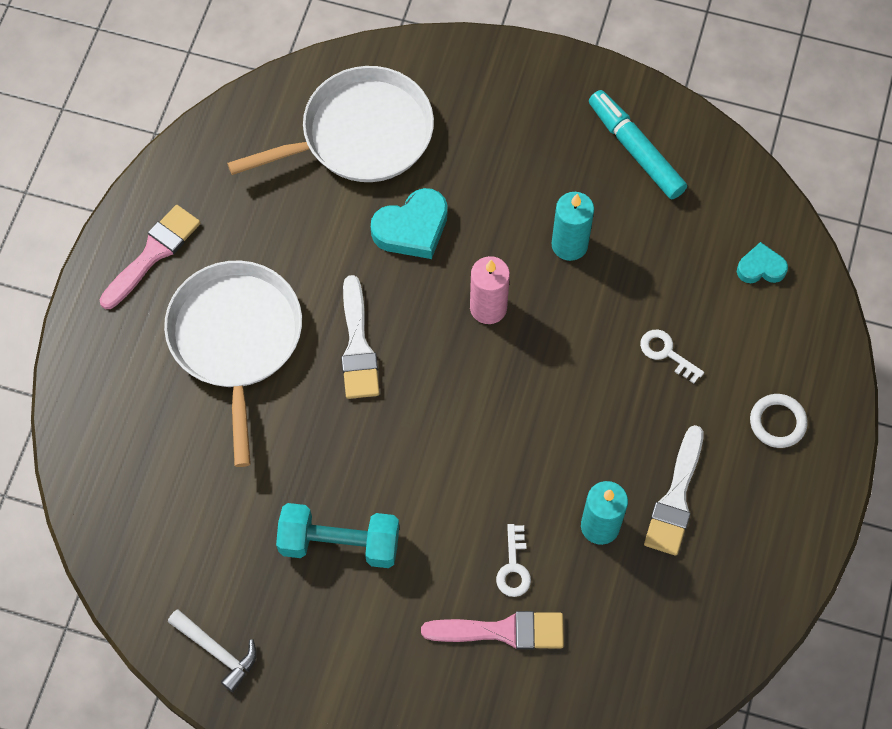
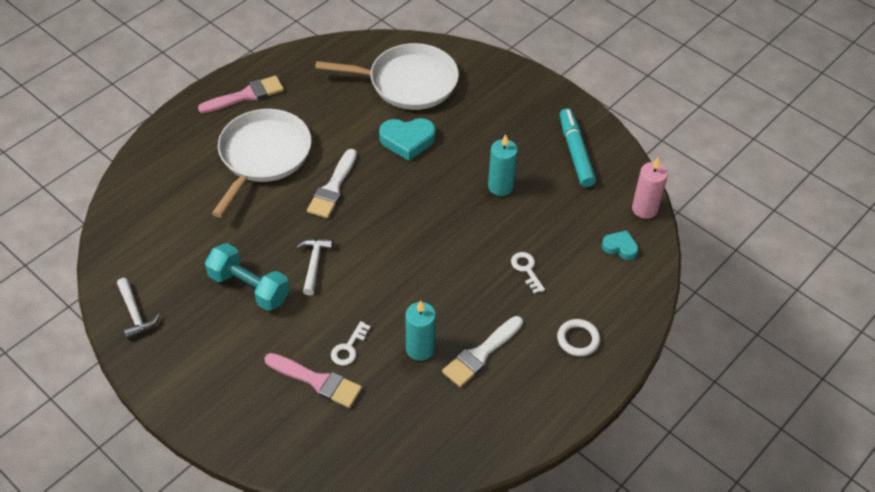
camera: 25 degrees right, 15 degrees down
(401, 469) = (314, 263): none -> white hammer
(488, 308) = (427, 199): pink candle -> pink candle (644, 209)

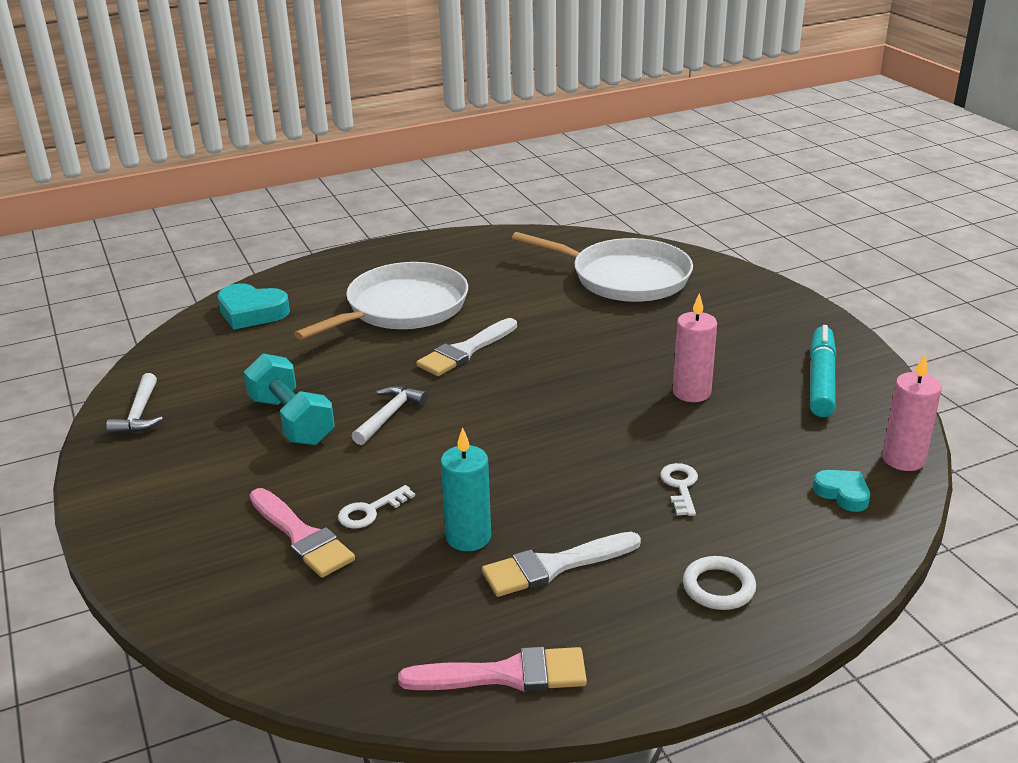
camera: 25 degrees right, 20 degrees down
(245, 95) = (421, 257): pink brush -> pink brush (504, 675)
(407, 140) = (590, 327): turquoise heart -> turquoise heart (252, 312)
(500, 186) = (691, 392): turquoise candle -> pink candle

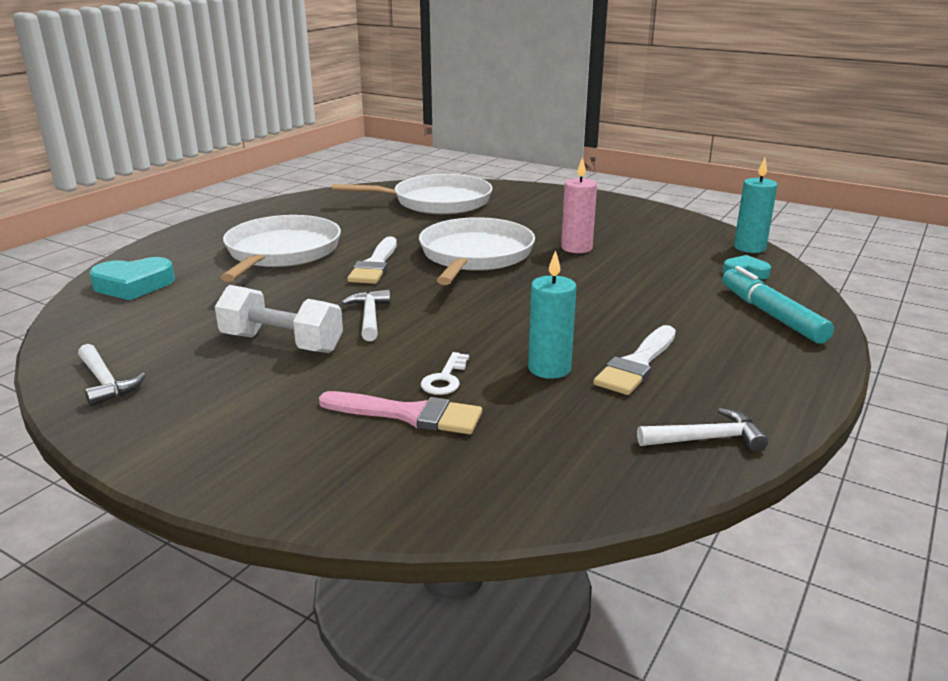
camera: 35 degrees left, 5 degrees down
(291, 420) = (282, 343): turquoise dumbbell -> white dumbbell
(504, 675) = (707, 439): pink brush -> white hammer
(572, 369) = (475, 255): none -> white pan
(680, 486) = (648, 296): white key -> none
(718, 587) = (756, 339): white ring -> none
(821, 380) = (644, 224): turquoise marker -> turquoise marker (771, 315)
(903, 459) = (749, 248): pink candle -> turquoise candle

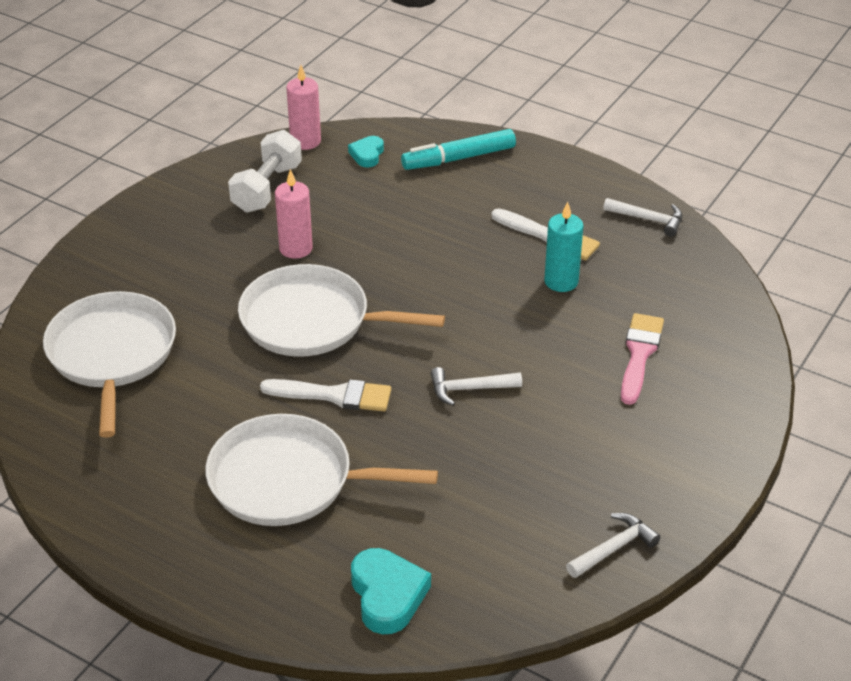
camera: 90 degrees left, 15 degrees up
(282, 343) = (528, 442): white dumbbell -> white dumbbell (267, 188)
(445, 379) = (583, 337): white key -> none
(707, 439) = (649, 220): white hammer -> white hammer turned 120 degrees clockwise
(749, 248) = (305, 141): turquoise candle -> pink candle

